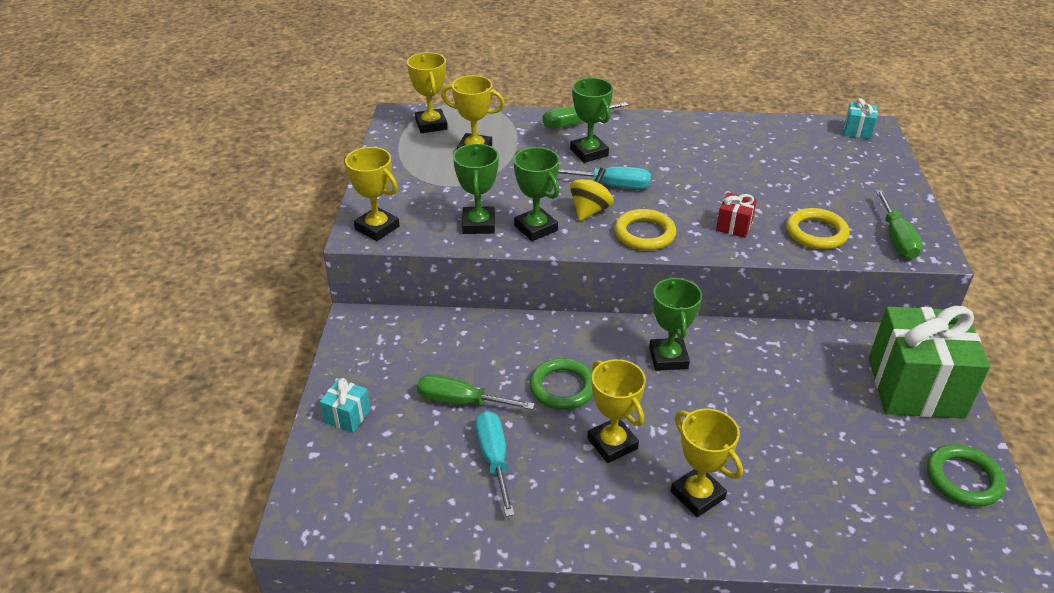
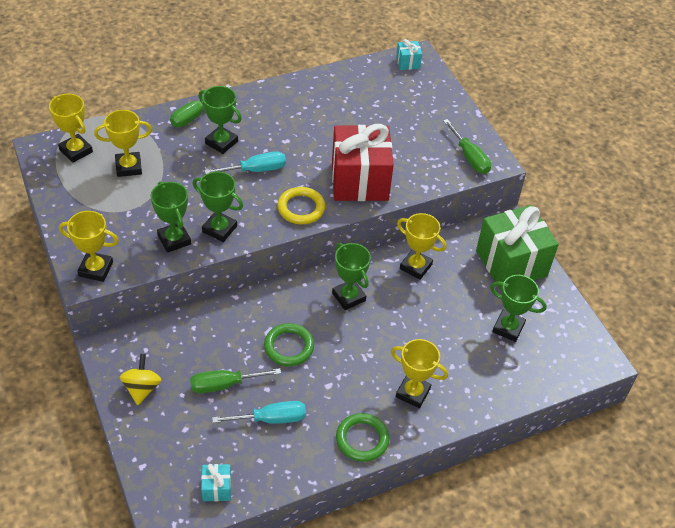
camera: 30 degrees left, 10 degrees up
(347, 416) = (148, 427): turquoise gift -> turquoise gift (216, 488)
(494, 459) = (271, 419): turquoise screwdriver -> turquoise screwdriver turned 120 degrees clockwise
(590, 210) = (251, 199): yellow spinning top -> yellow spinning top (142, 388)
(612, 444) = (343, 377): yellow trophy -> yellow trophy (415, 267)
(734, 226) = (359, 181): red gift -> red gift, size x2.38
(816, 233) = (416, 169): yellow ring -> none
(876, 463) = (508, 328): none -> green trophy
(963, 479) = (559, 320): green ring -> green ring (362, 439)

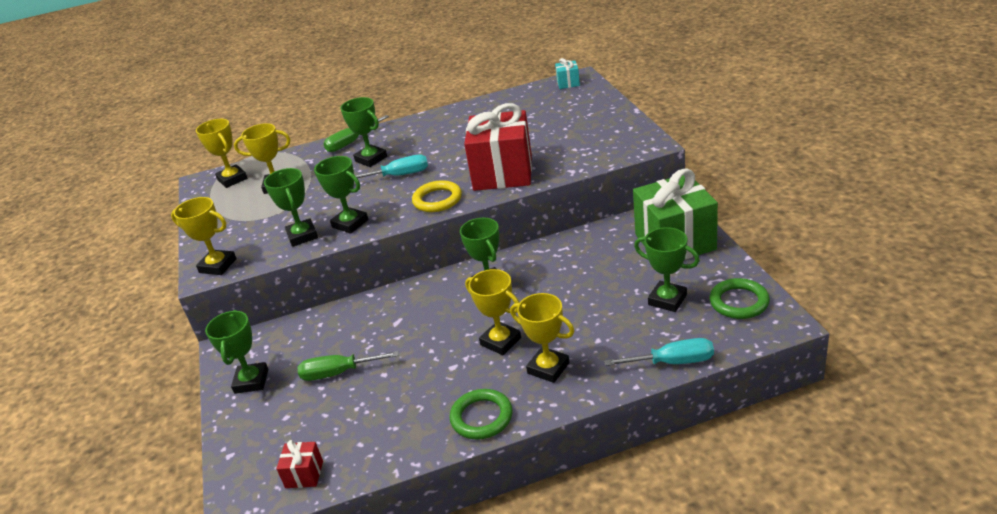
camera: 15 degrees right, 15 degrees down
(142, 388) = (251, 381): yellow spinning top -> green trophy
(216, 488) = (304, 474): turquoise gift -> red gift
(271, 419) = (382, 402): turquoise screwdriver -> turquoise screwdriver (673, 362)
(289, 347) = (416, 334): green ring -> green ring (739, 302)
(415, 267) = (567, 254): yellow trophy -> yellow trophy (500, 341)
(469, 157) = (623, 144): green screwdriver -> none

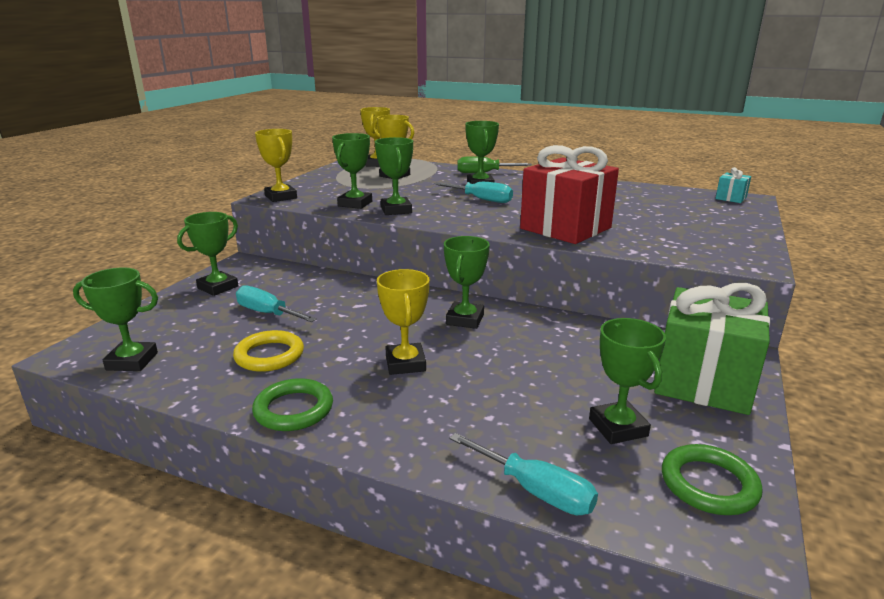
camera: 35 degrees right, 10 degrees down
(304, 474) = (132, 361): red gift -> green trophy
(338, 373) = (267, 313): green screwdriver -> turquoise screwdriver
(437, 200) = (481, 222): yellow ring -> yellow ring (269, 355)
(548, 368) = (408, 409): yellow trophy -> none

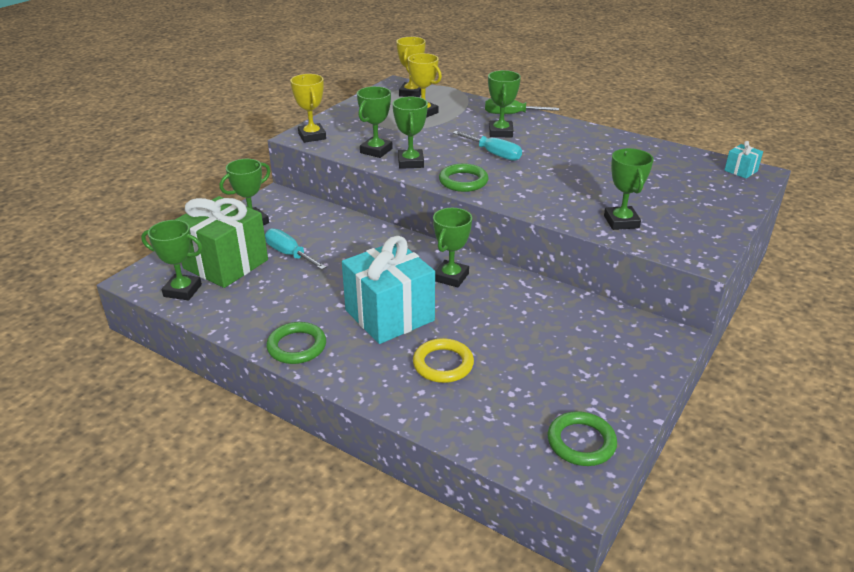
camera: 10 degrees right, 10 degrees up
(269, 355) = (285, 296): yellow ring -> yellow ring (443, 364)
(405, 363) = (389, 315): yellow trophy -> turquoise gift
(459, 221) = (463, 181): none -> green ring
(535, 491) = (453, 430): turquoise screwdriver -> none
(565, 228) = (556, 199): red gift -> none
(618, 427) = (535, 390): green trophy -> green trophy (621, 222)
(703, 382) = (625, 359): green gift -> green gift (226, 264)

